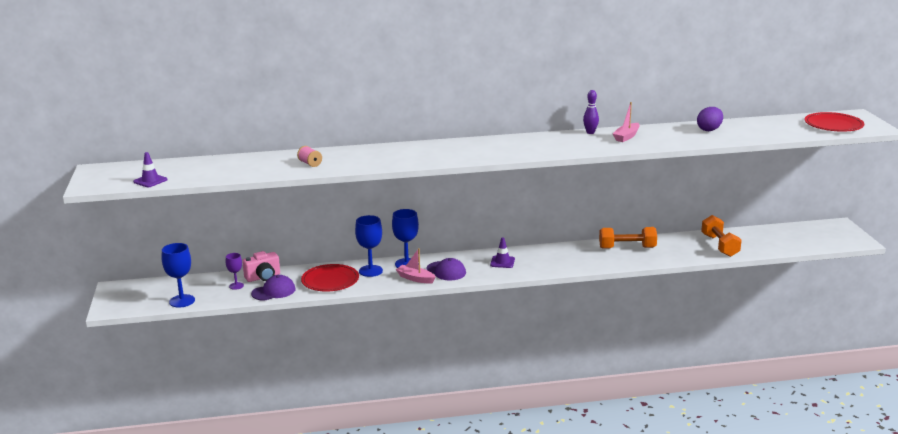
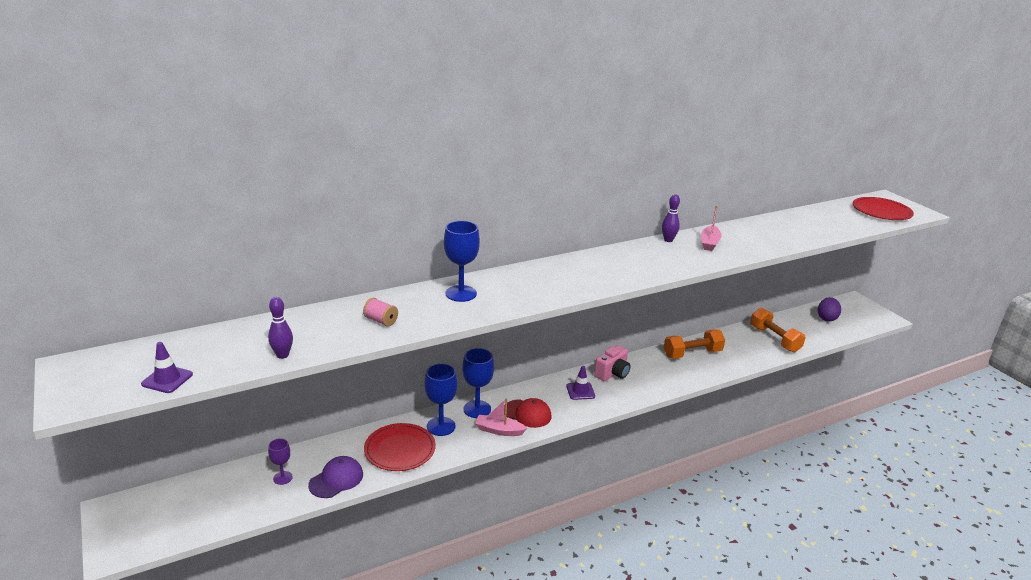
camera: 20 degrees left, 5 degrees up
(182, 301) = (217, 518): blue goblet -> blue goblet (461, 293)
(230, 176) = (282, 355): none -> purple bowling pin
(263, 277) = (312, 457): pink camera -> pink camera (612, 373)
(446, 271) = (527, 414): purple cap -> red cap
(709, 130) = (779, 226): purple egg -> purple egg (826, 318)

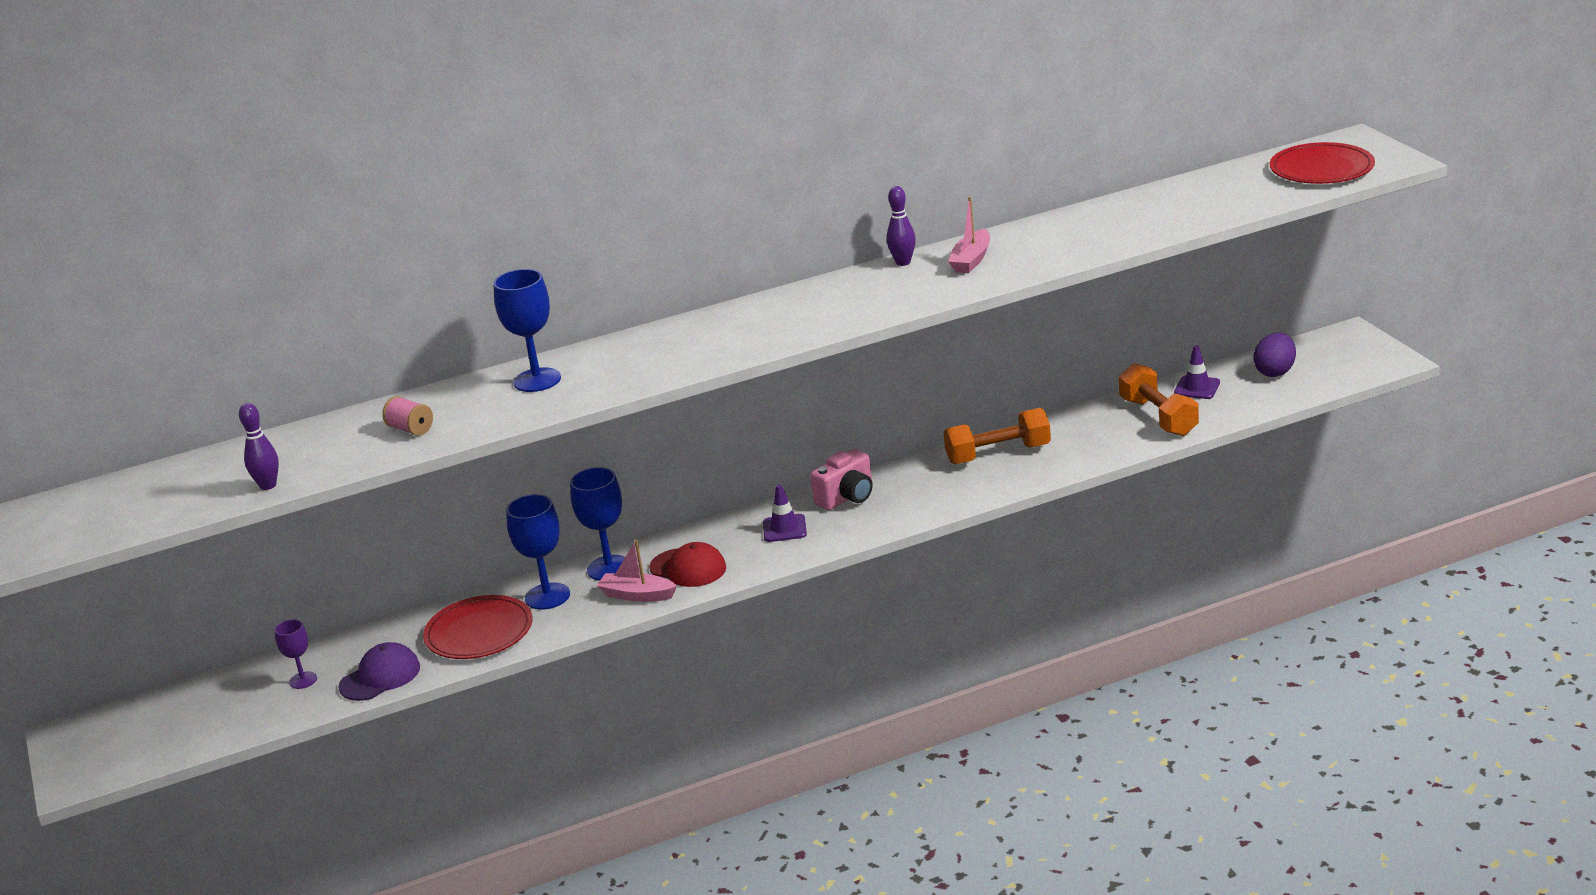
camera: 10 degrees right, 0 degrees up
(167, 379) = (116, 527): purple traffic cone -> purple traffic cone (1197, 388)

